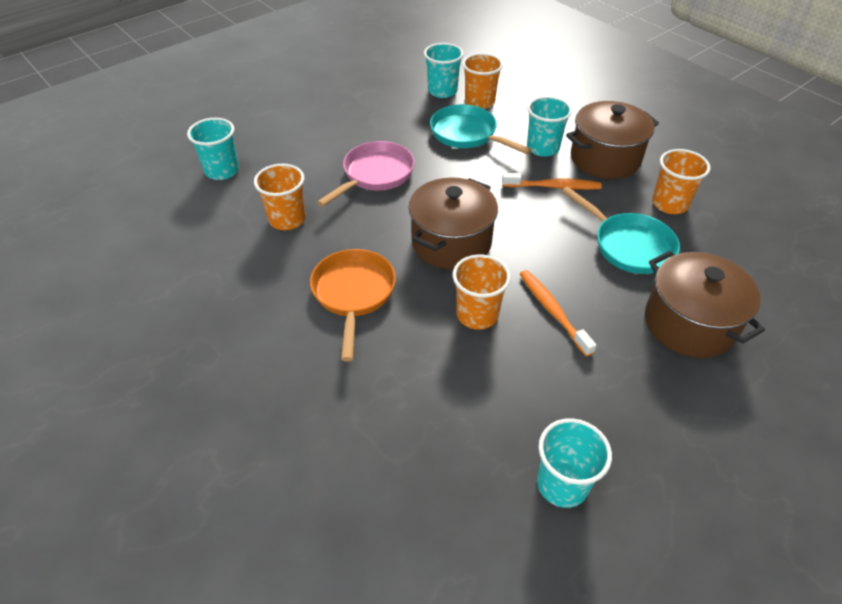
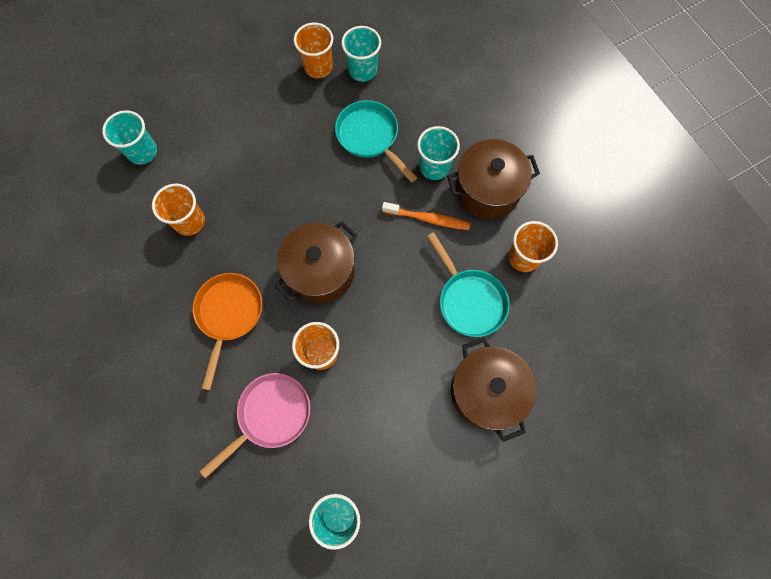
camera: 10 degrees right, 25 degrees up
(375, 175) = (274, 178): pink pan -> pink pan (271, 415)
(479, 102) = (394, 92): orange cup -> orange cup (318, 67)
(553, 311) = (382, 360): orange toothbrush -> none

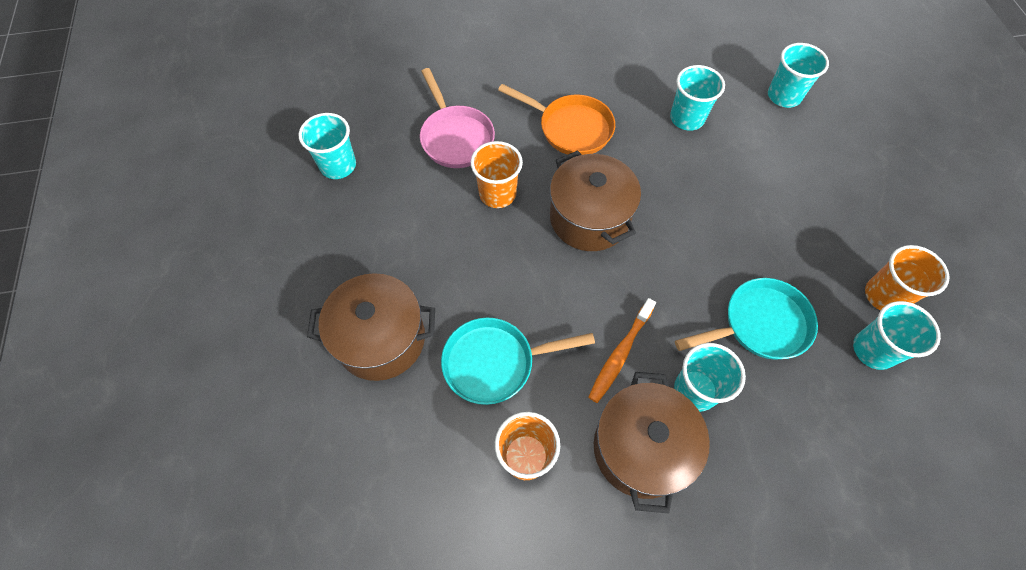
camera: 110 degrees right, 10 degrees down
(190, 222) = (687, 118): orange cup -> turquoise cup

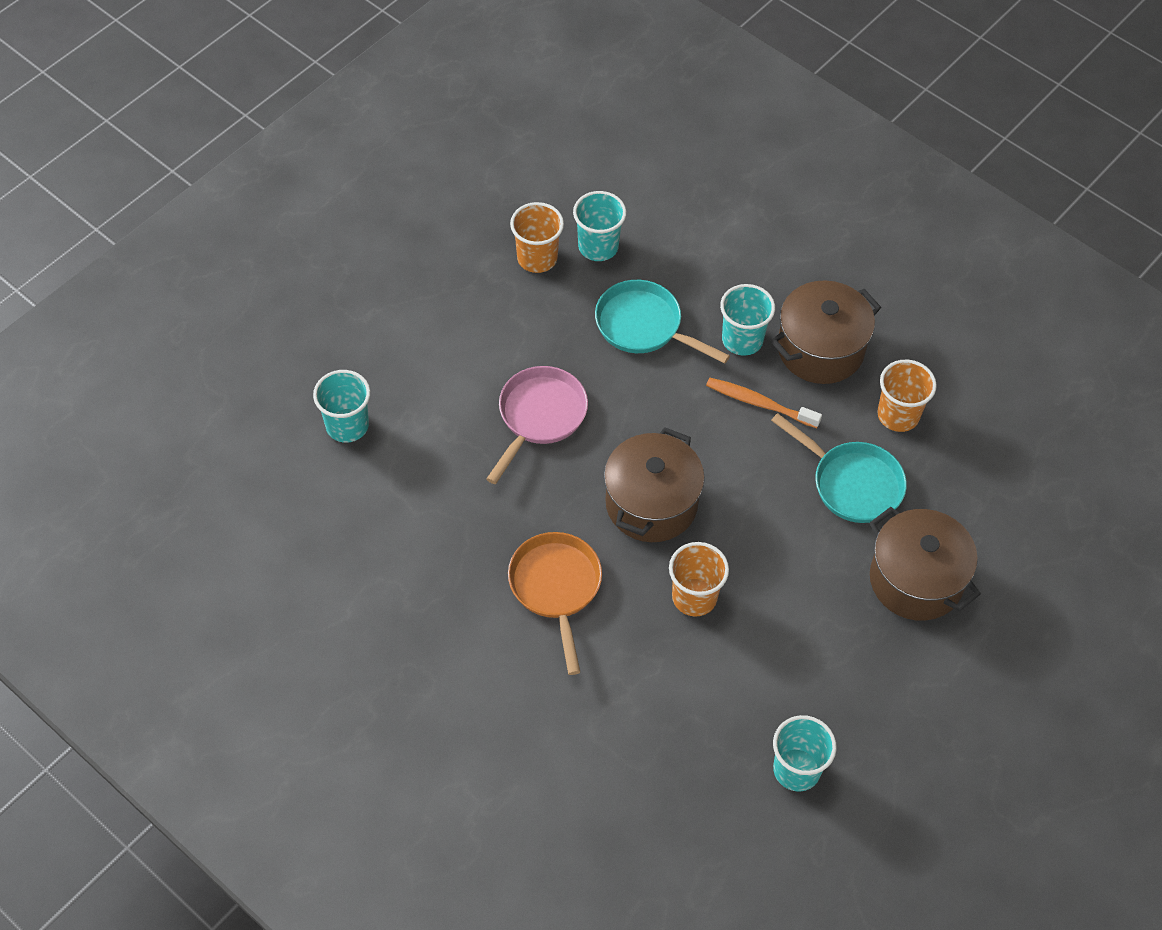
camera: 130 degrees left, 5 degrees down
(455, 137) = (662, 686): pink pan -> pink pan (539, 416)
(620, 354) = (760, 403): orange toothbrush -> orange toothbrush turned 150 degrees counterclockwise
(687, 118) = (452, 493): turquoise cup -> none

